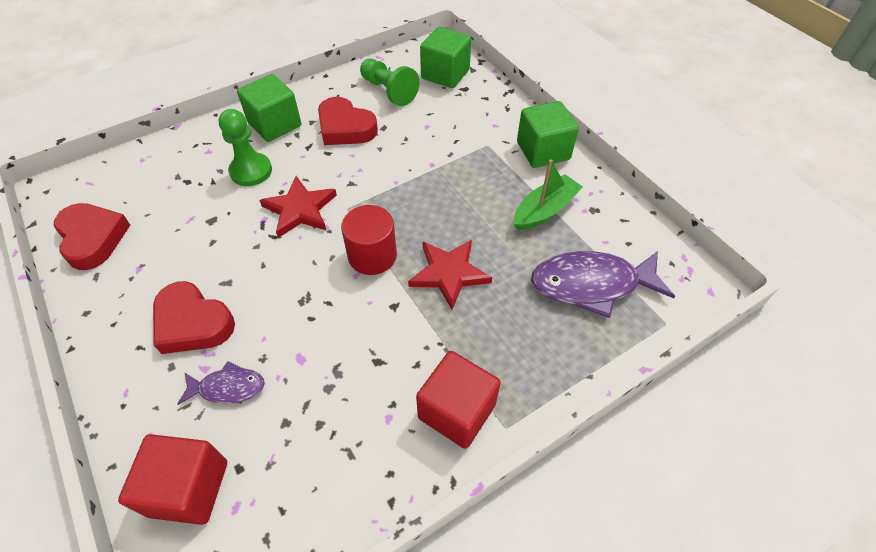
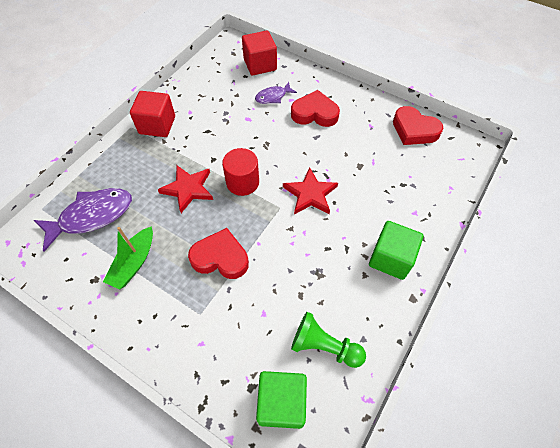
camera: 155 degrees right, 5 degrees up
(251, 171) = (368, 209): green pawn -> none
(345, 128) = (331, 280): red heart -> red heart (220, 258)
(543, 151) = (147, 328): green cube -> none

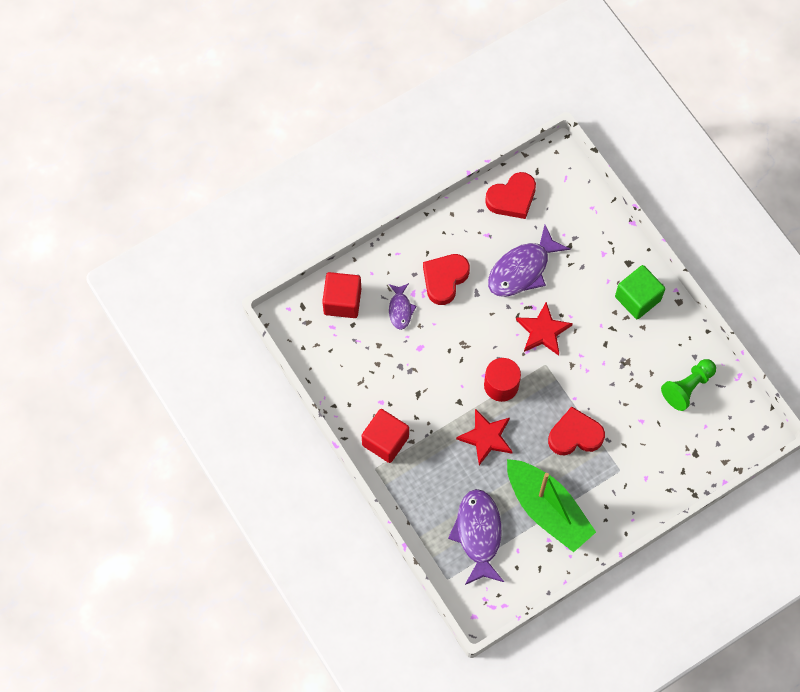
camera: 65 degrees left, 10 degrees up
(134, 263) = (547, 509): green boat -> green boat, size x1.68
(220, 258) = (575, 435): red heart -> red heart turned 45 degrees clockwise
(281, 403) = (715, 436): green cube -> none
(357, 159) = (522, 269): none -> purple fish

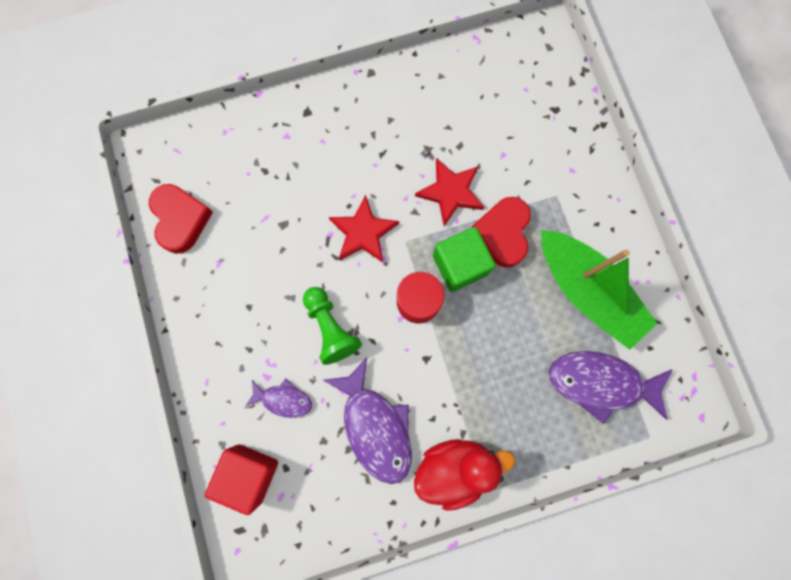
camera: 75 degrees left, 10 degrees up
(385, 441) = (454, 467): red cube -> red duck
(444, 279) = (260, 332): red heart -> none
(486, 437) = (480, 338): red star -> red star (451, 192)
(522, 269) = (277, 234): purple fish -> purple fish (375, 426)
(547, 509) = (586, 291): green boat -> green boat turned 75 degrees clockwise
(637, 298) = (353, 115): green cube -> green cube (460, 265)
(687, 387) = (476, 94): green pawn -> green pawn (331, 328)

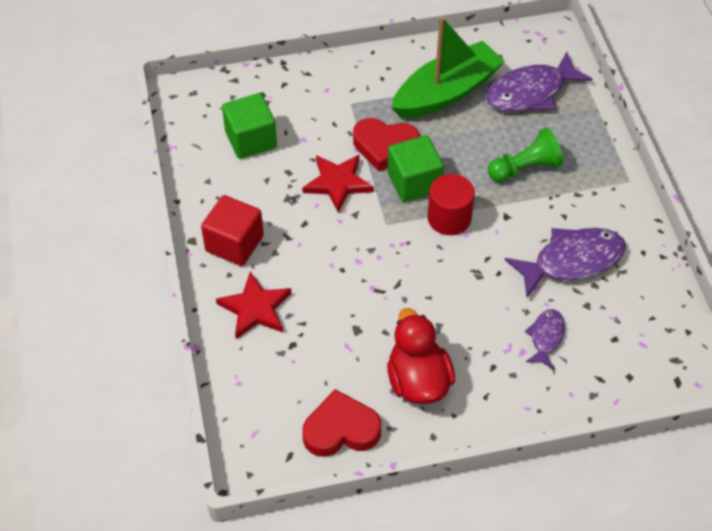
camera: 85 degrees left, 25 degrees down
(249, 473) = (621, 370): red cube -> red cube (234, 243)
(331, 328) = (473, 292): green pawn -> green pawn (525, 168)
(363, 232) = (373, 258): red star -> red star (255, 308)
(454, 467) = (609, 203): red duck -> red duck (418, 381)
(495, 107) = (251, 140): none -> green cube
(600, 383) = (531, 92): purple fish -> purple fish turned 45 degrees clockwise

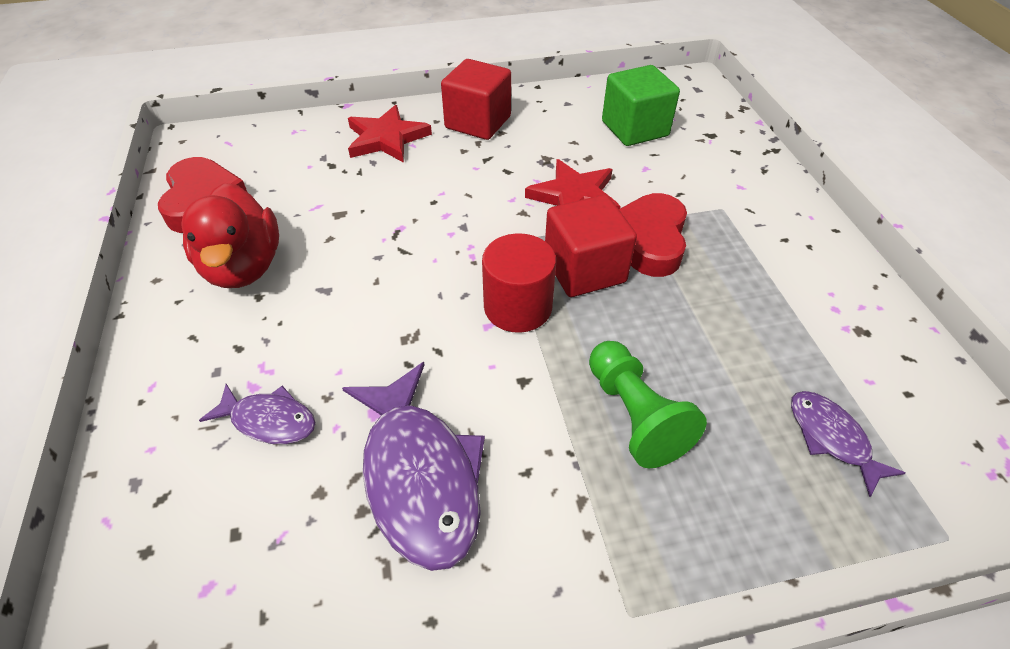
camera: 90 degrees right, 5 degrees down
(414, 182) = (584, 269): green cube -> red cube
(418, 381) = (244, 267): red duck -> red duck turned 90 degrees clockwise
(446, 92) = (783, 312): green boat -> none
(531, 92) = (831, 438): purple fish -> purple fish, size x0.54

